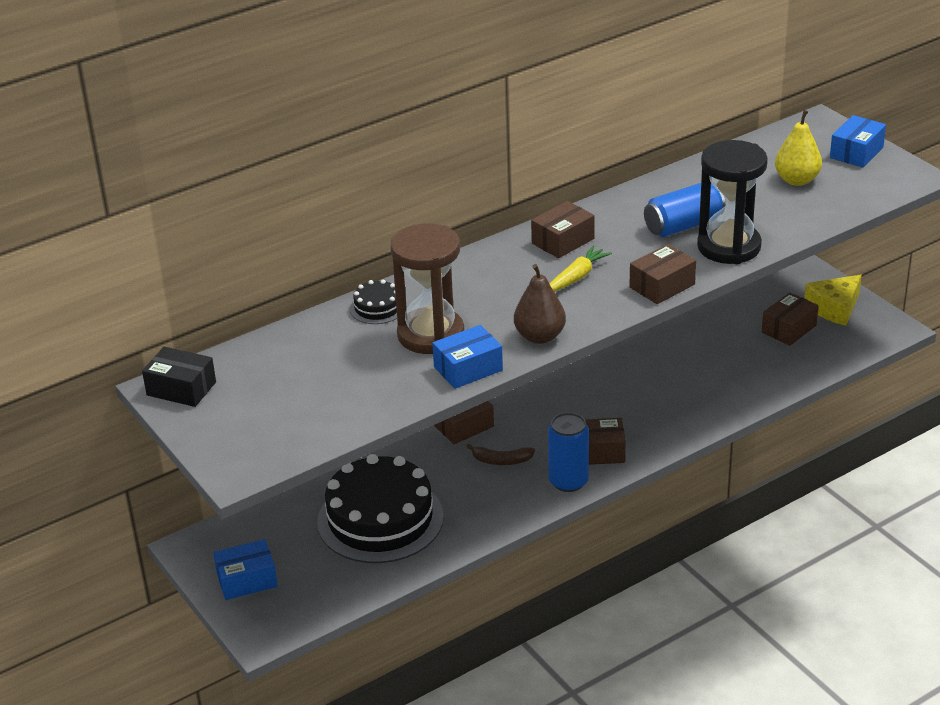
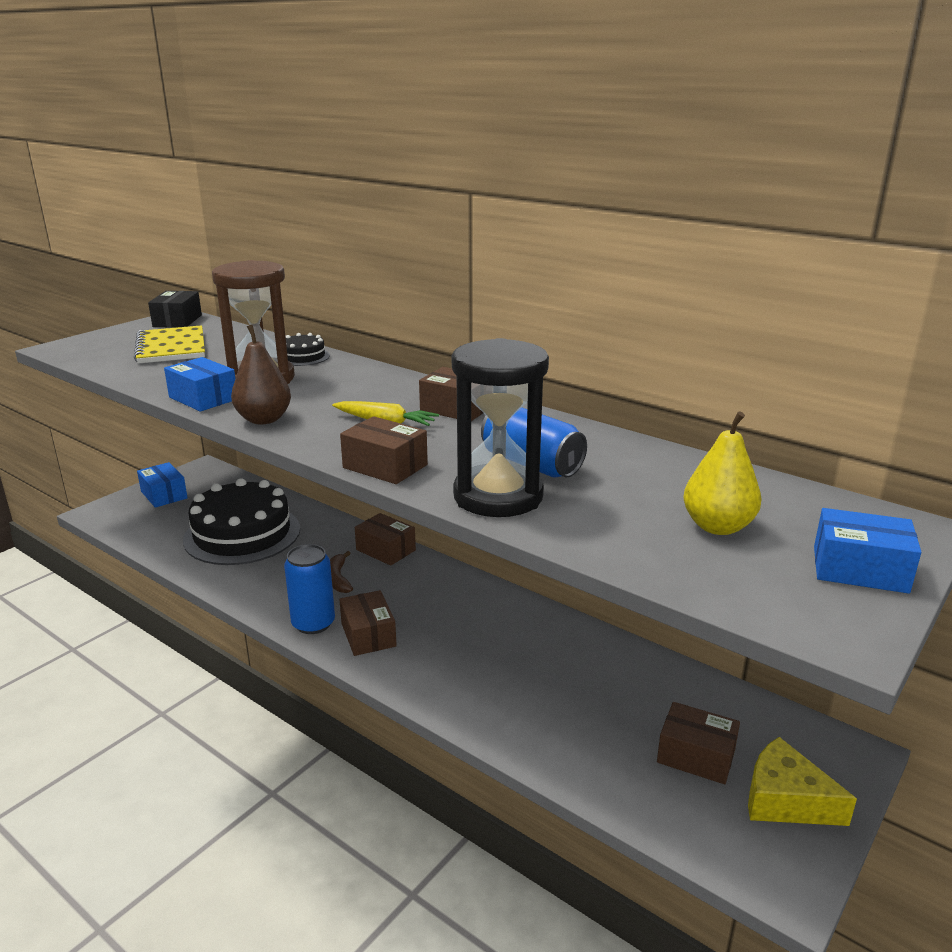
camera: 70 degrees right, 10 degrees down
(290, 391) = (171, 347): none -> yellow notebook

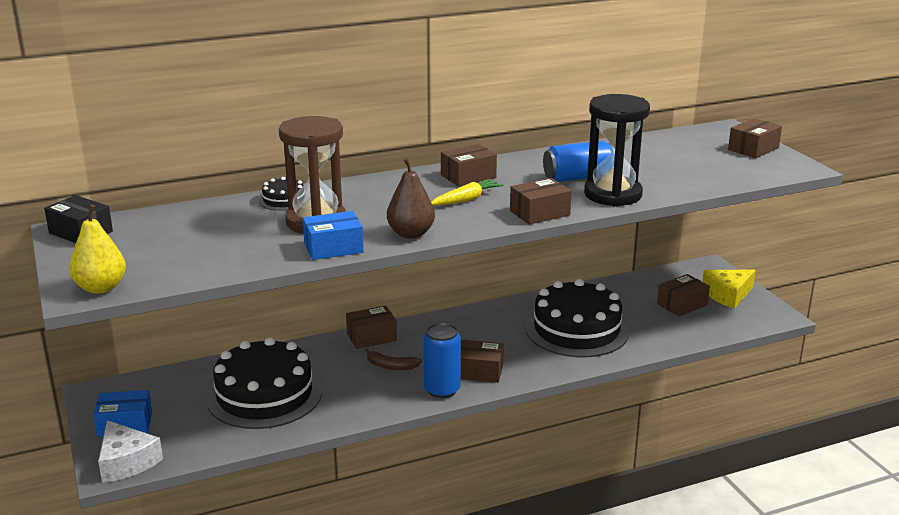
camera: 60 degrees left, 0 degrees up
(110, 514) = (126, 462): none -> white cheese
(171, 347) = (170, 244): yellow notebook -> none
(526, 677) = (576, 330): none -> black cake
(717, 527) = (693, 160): yellow pear -> yellow pear (101, 288)
(859, 569) = (753, 149): blue box -> brown box

